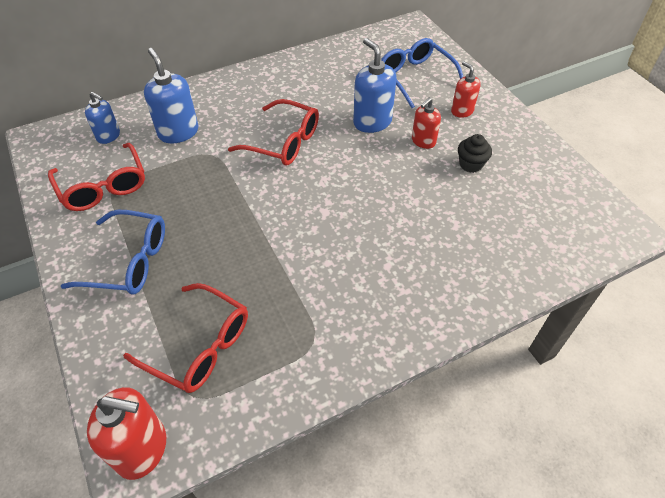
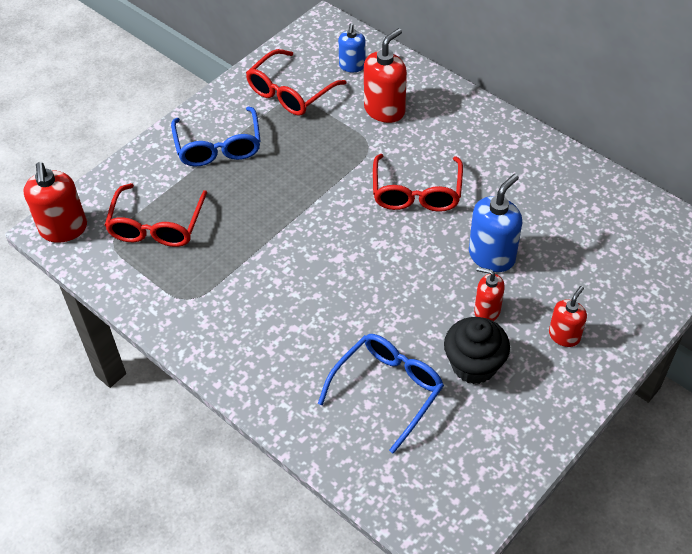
camera: 70 degrees right, 0 degrees up
(178, 132) = (384, 110): blue soap dispenser -> red soap dispenser
(415, 77) = (599, 274): blue glasses -> blue glasses (388, 390)
(471, 164) = (474, 365): black cupcake -> black cupcake, size x1.58

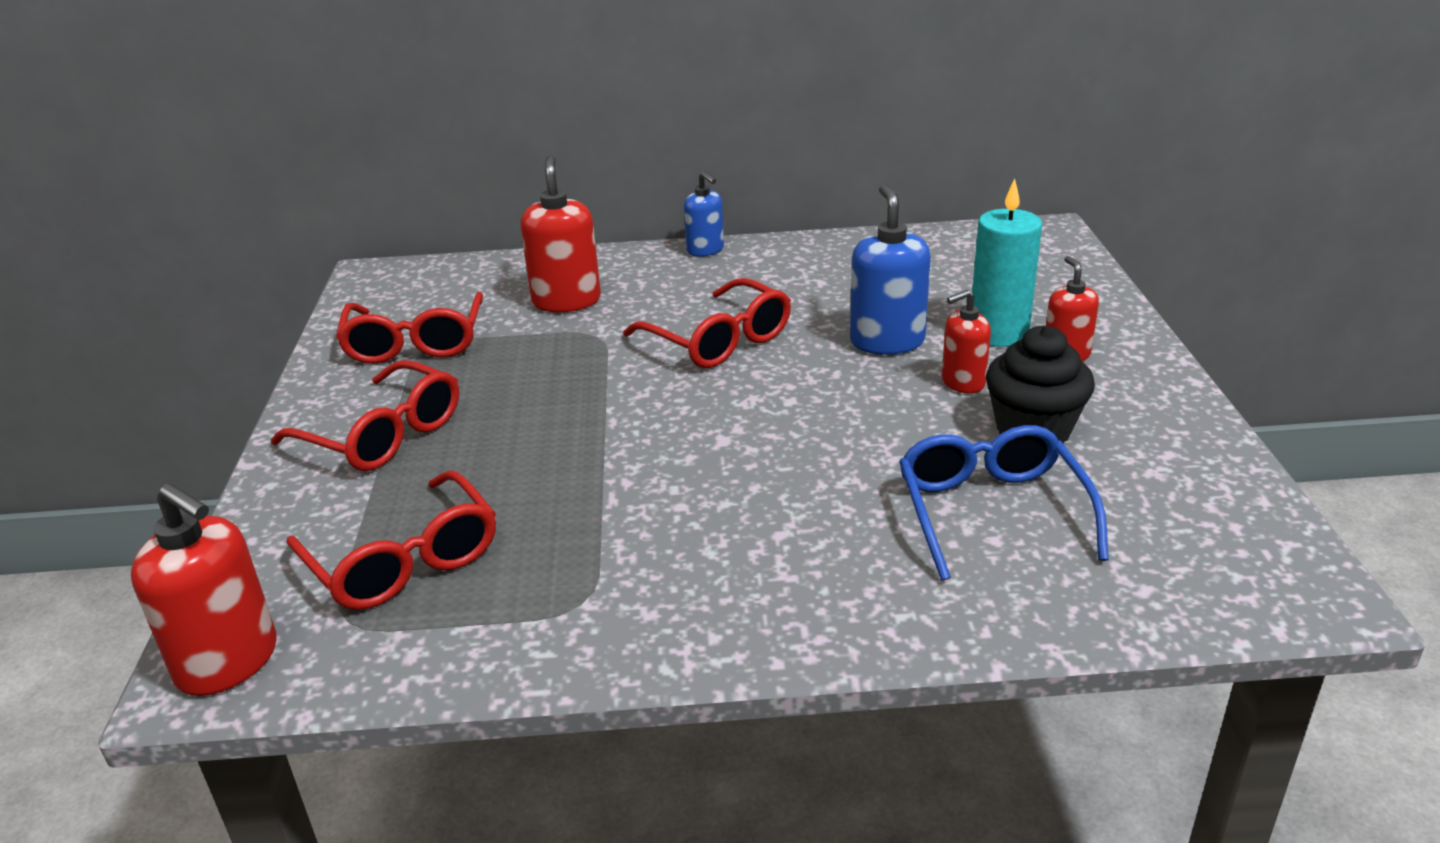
camera: 45 degrees left, 20 degrees down
(218, 147) = (383, 435): blue glasses -> red glasses
(352, 66) = (466, 288): blue soap dispenser -> blue soap dispenser (705, 250)
(554, 295) = (998, 333): none -> turquoise candle

